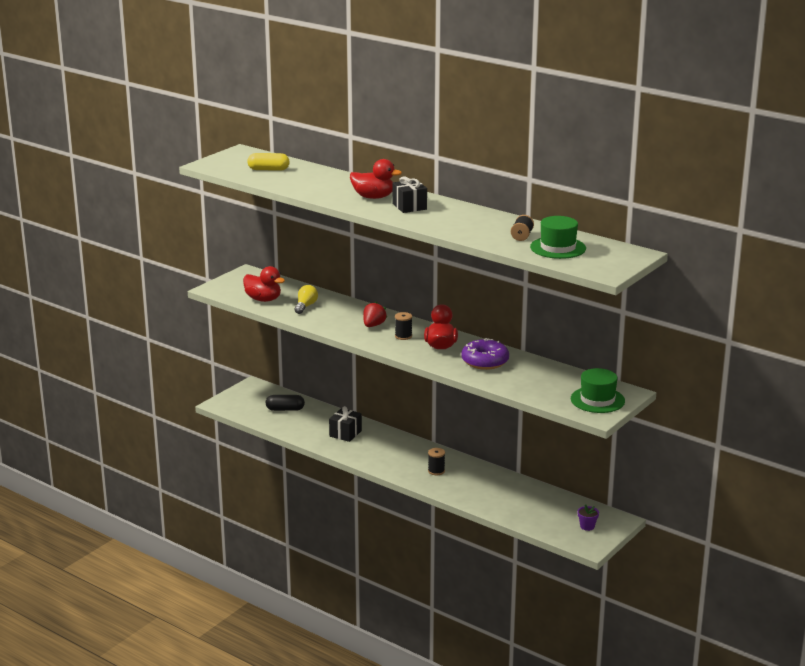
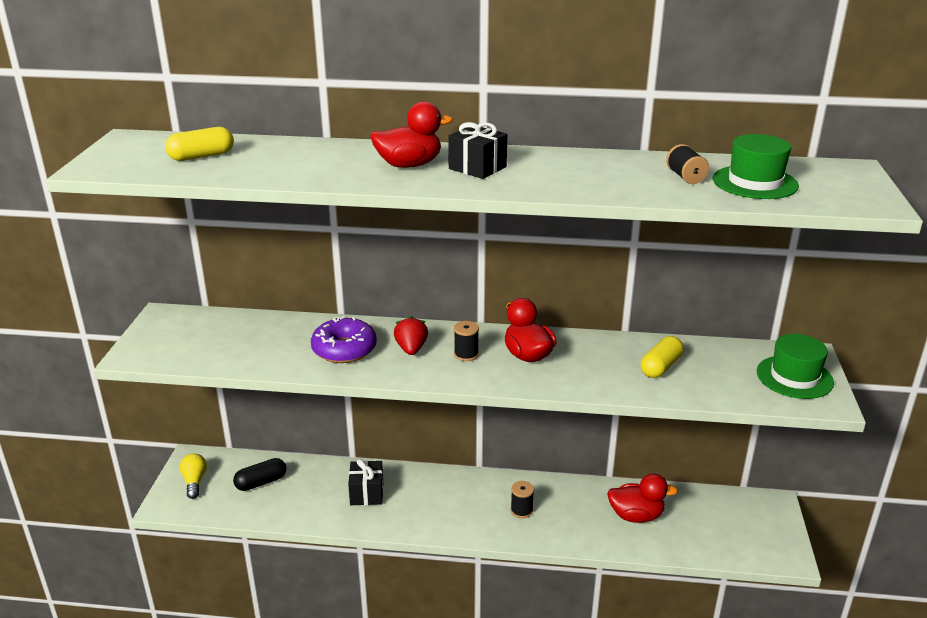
camera: 30 degrees left, 5 degrees up
(263, 299) = (222, 352): red duck -> red duck (636, 516)
(305, 306) = (292, 346): yellow light bulb -> yellow light bulb (194, 482)
(485, 361) = (605, 362): purple donut -> purple donut (344, 349)
(517, 373) = (661, 367): none -> yellow capsule
(587, 526) = (755, 527): purple flower pot -> none

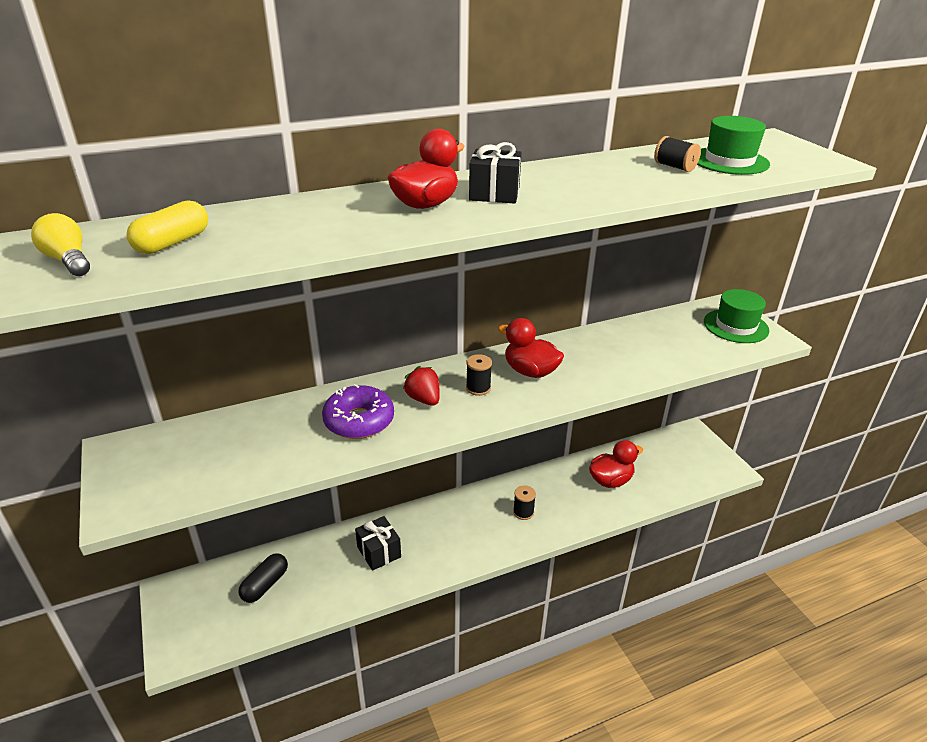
camera: 30 degrees left, 5 degrees up
(194, 482) = (190, 614): yellow light bulb -> yellow light bulb (68, 261)
(661, 367) = (640, 348): yellow capsule -> none

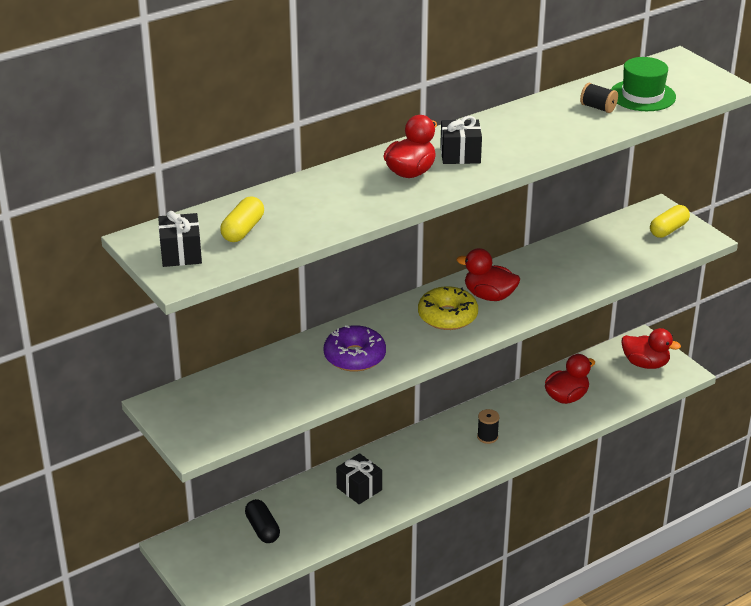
camera: 10 degrees left, 0 degrees up
(68, 261) = (181, 254): yellow light bulb -> black gift
(265, 585) = (262, 529): black capsule -> black capsule turned 45 degrees counterclockwise
(424, 399) = (403, 332): red strawberry -> none
(478, 388) = (447, 316): black spool -> yellow donut
(693, 456) = (645, 364): none -> red duck
(735, 326) = (668, 230): green hat -> yellow capsule

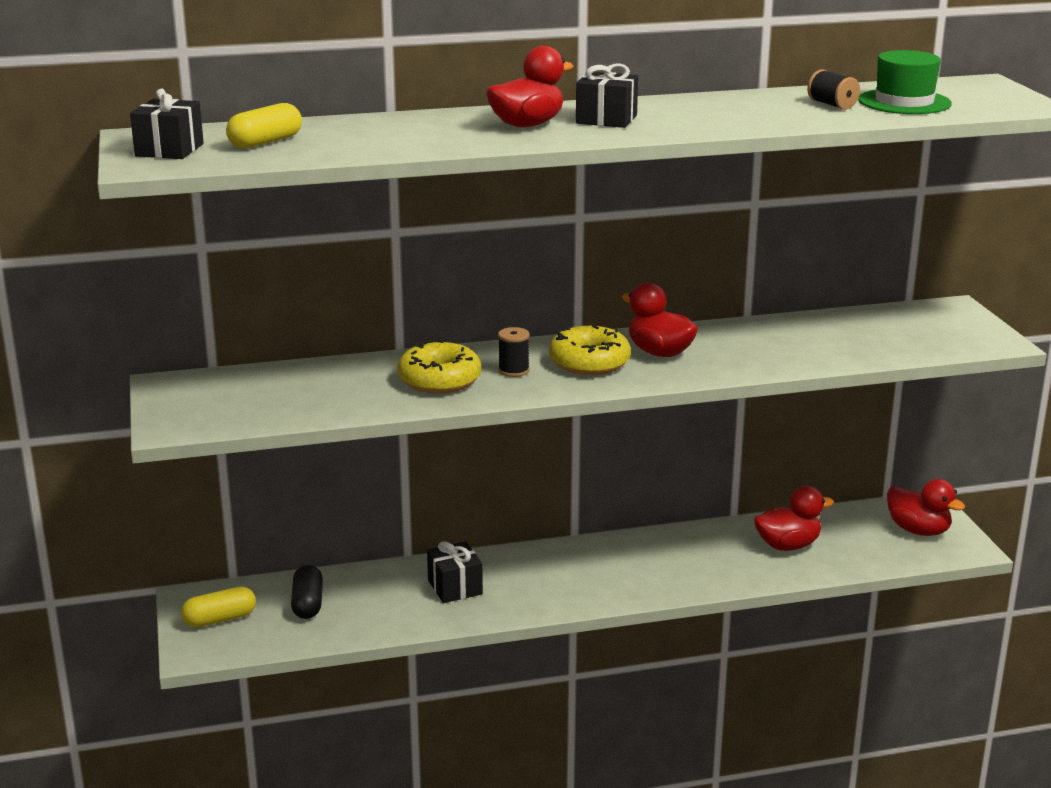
camera: 20 degrees right, 10 degrees down
(354, 357) = (439, 380): purple donut -> yellow donut
(487, 437) = (655, 566): black spool -> black spool (513, 370)
(668, 230) = (953, 328): yellow capsule -> yellow capsule (220, 619)

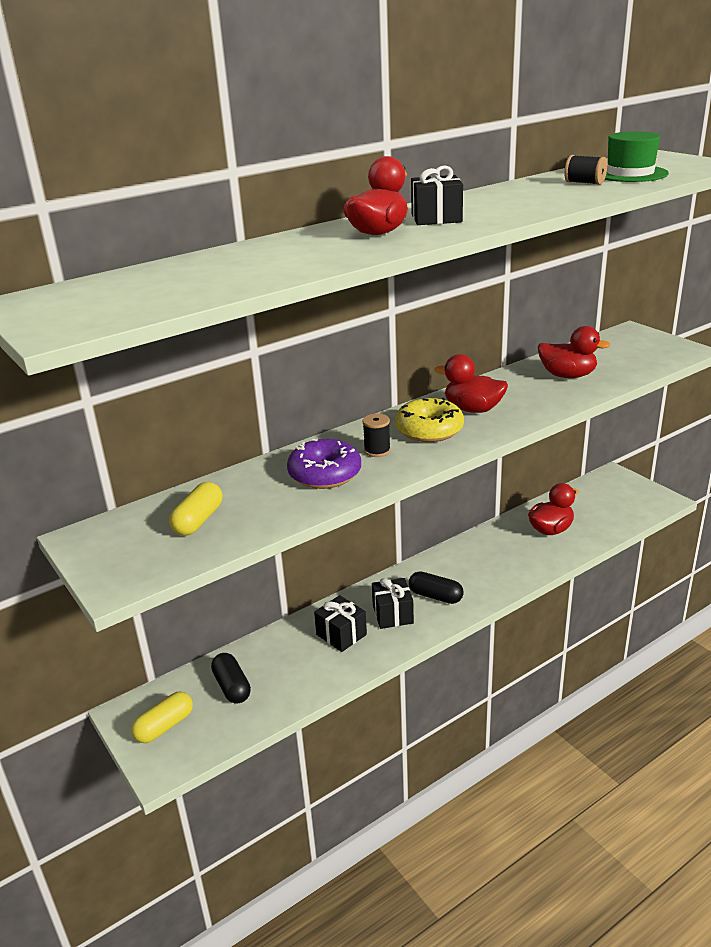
camera: 20 degrees left, 5 degrees up
(169, 150) = (68, 309): black gift -> black gift (393, 614)
(265, 142) = (159, 285): yellow capsule -> yellow capsule (198, 520)
(439, 380) = (325, 474): yellow donut -> purple donut
(588, 578) = (435, 596): none -> black capsule
(918, 530) = (623, 495): red duck -> red duck (567, 375)

